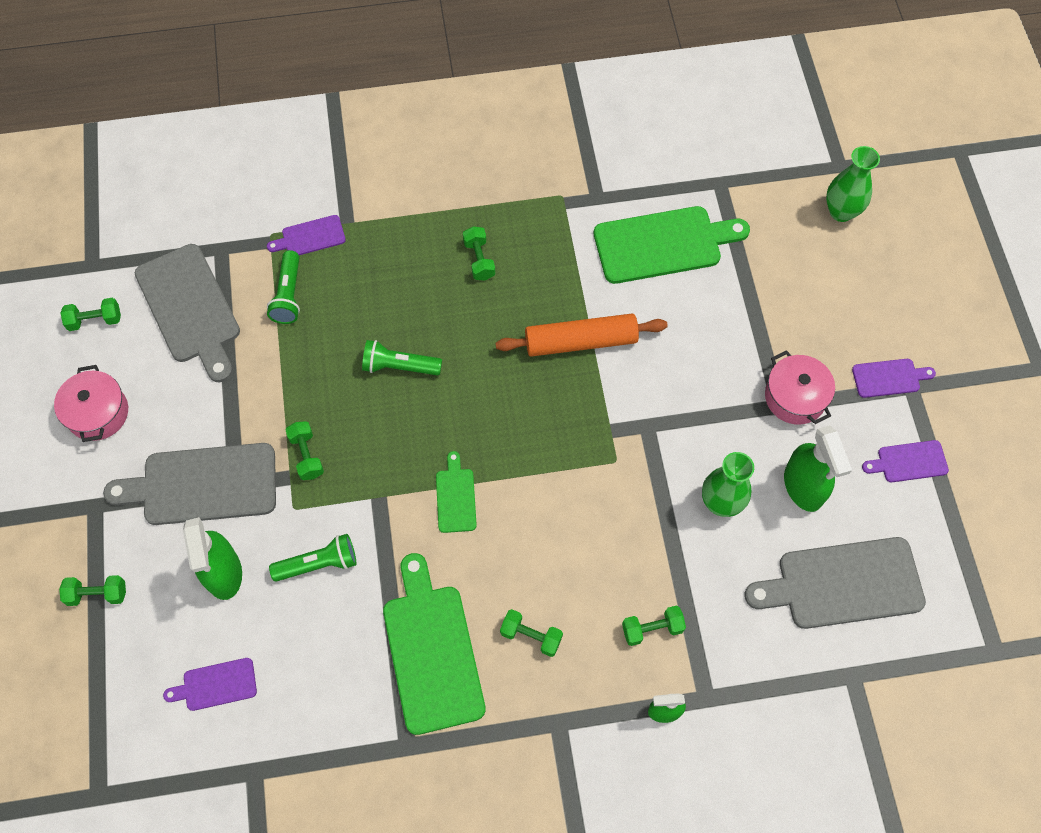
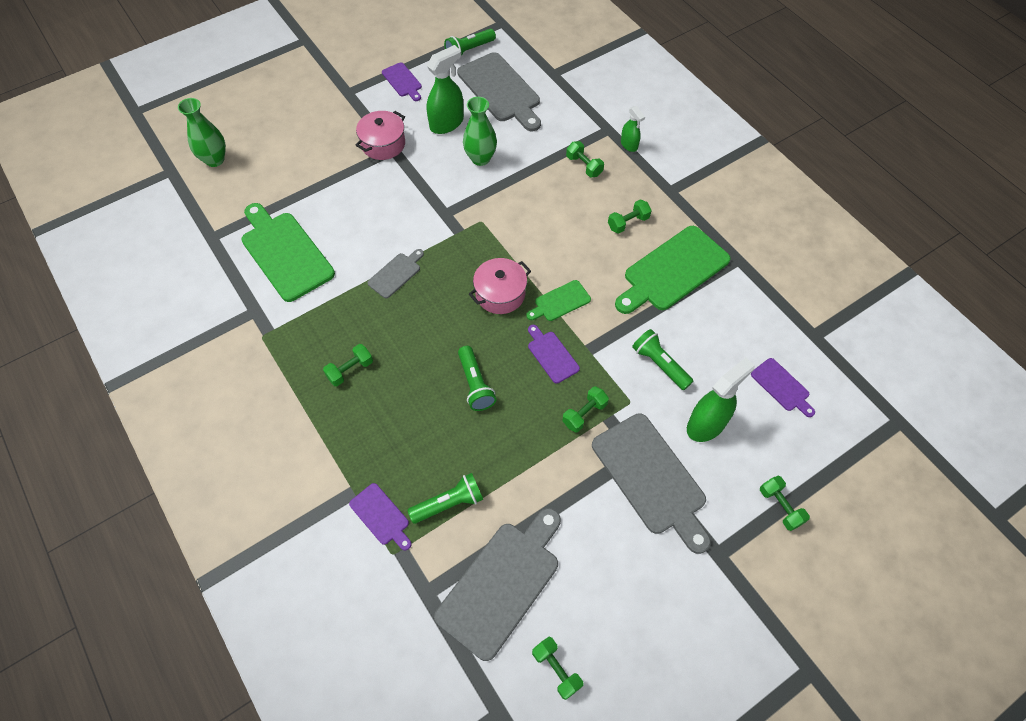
camera: 115 degrees left, 5 degrees down
(98, 413) = (641, 605): pink pot -> pink pot (500, 294)
(531, 636) = (628, 223): green dumbbell -> green dumbbell turned 60 degrees clockwise
(581, 342) = (396, 274): orange rolling pin -> grey cutting board
(889, 378) = (345, 103): purple cutting board -> purple cutting board (551, 355)
(945, 576) = (469, 50): none -> green flashlight

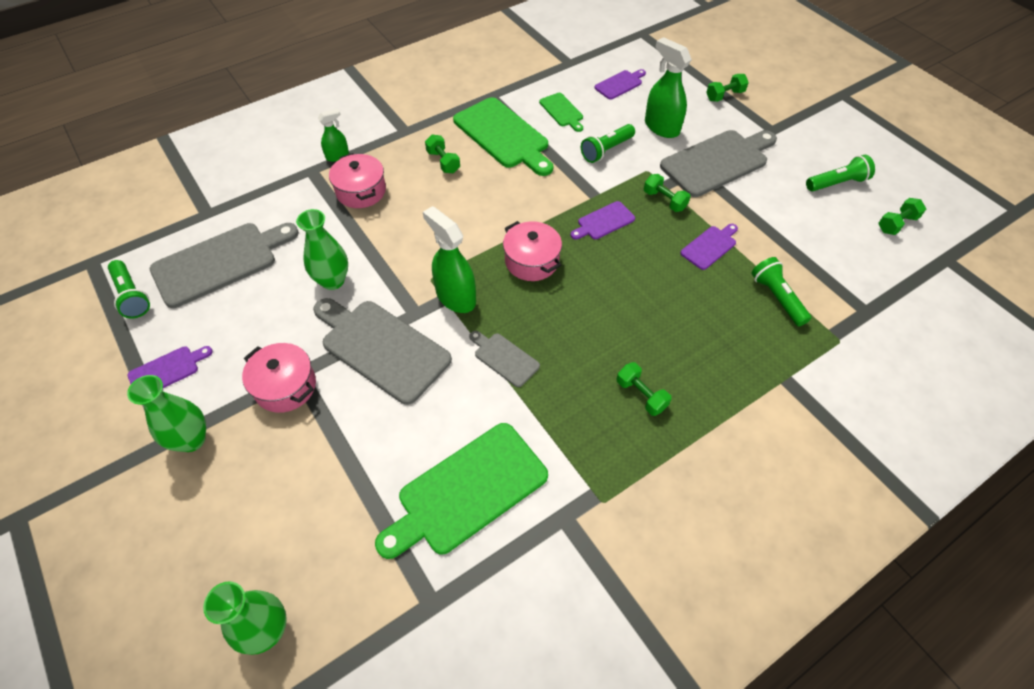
camera: 90 degrees left, 5 degrees down
(347, 103) = (191, 440): none -> green vase
(381, 516) = (805, 352): purple cutting board -> purple cutting board (710, 246)
(447, 123) = (264, 316): green spray bottle -> green spray bottle (455, 297)
(475, 384) = (644, 280): green flashlight -> green flashlight (837, 183)
(501, 584) = (840, 258): grey cutting board -> grey cutting board (382, 348)
(560, 302) = (540, 214): green cutting board -> green cutting board (562, 111)
(584, 166) = (361, 191): green dumbbell -> pink pot

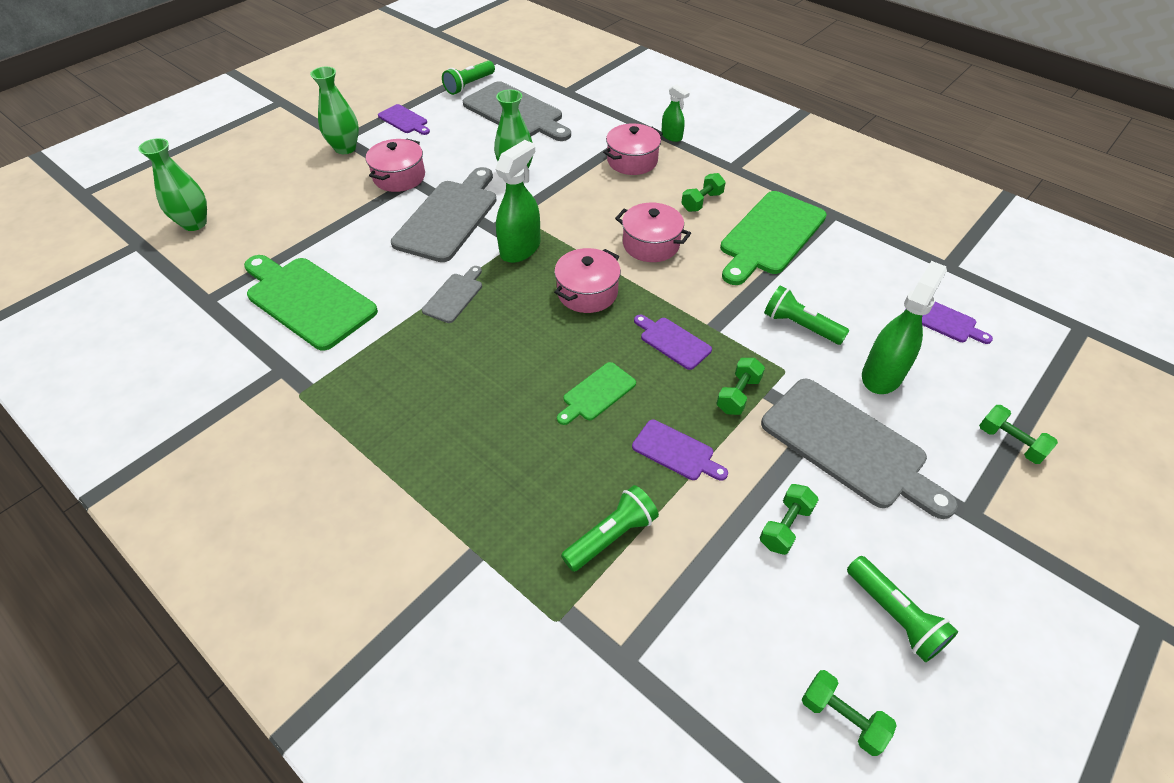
camera: 75 degrees right, 5 degrees down
(485, 207) = (651, 244): none -> pink pot
(562, 111) = (846, 275): green cutting board -> green cutting board (597, 393)
(641, 395) = (428, 409): green dumbbell -> green dumbbell (785, 526)

